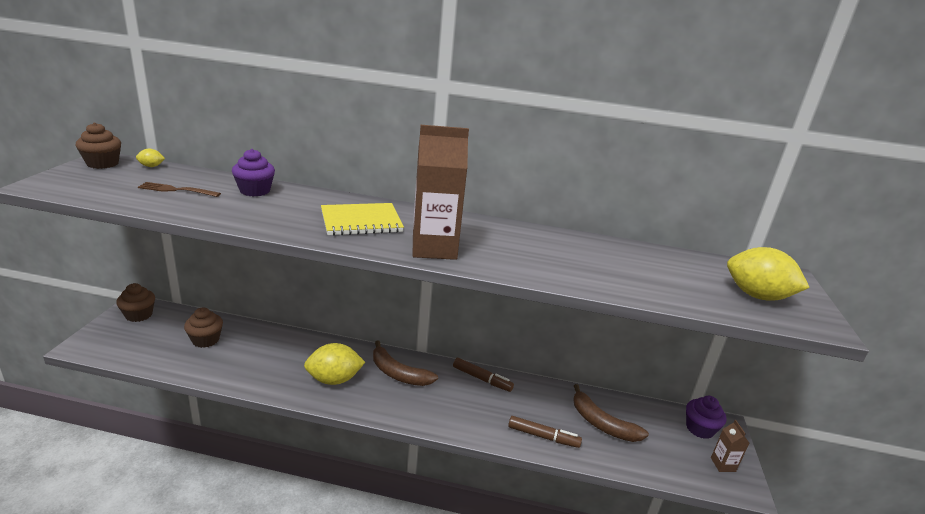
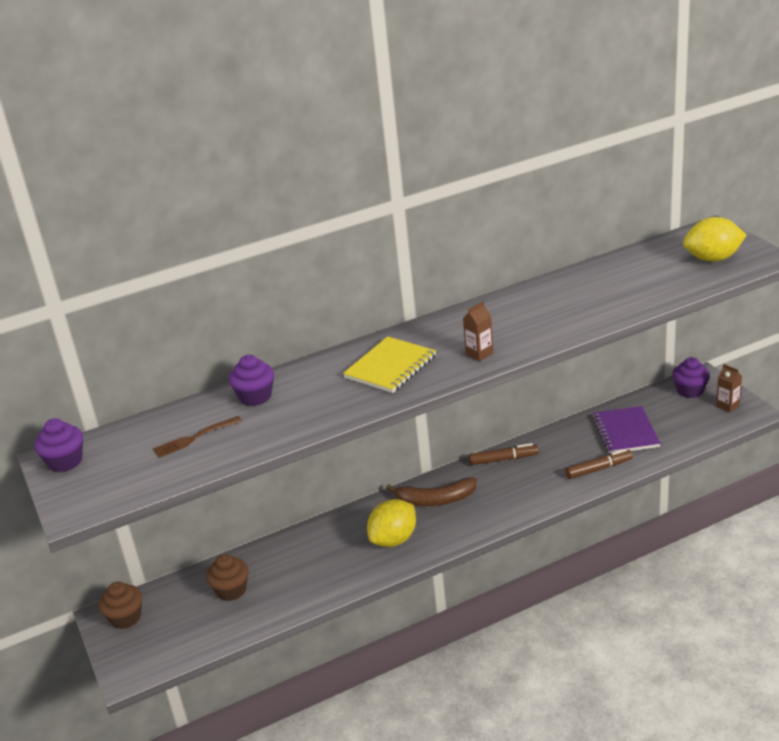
camera: 30 degrees left, 5 degrees up
(102, 164) = (65, 461): brown cupcake -> purple cupcake
(151, 166) = (113, 435): yellow lemon -> none
(434, 248) = (479, 354): brown carton -> brown carton, size x0.47
(601, 423) = (625, 432): brown banana -> purple notebook

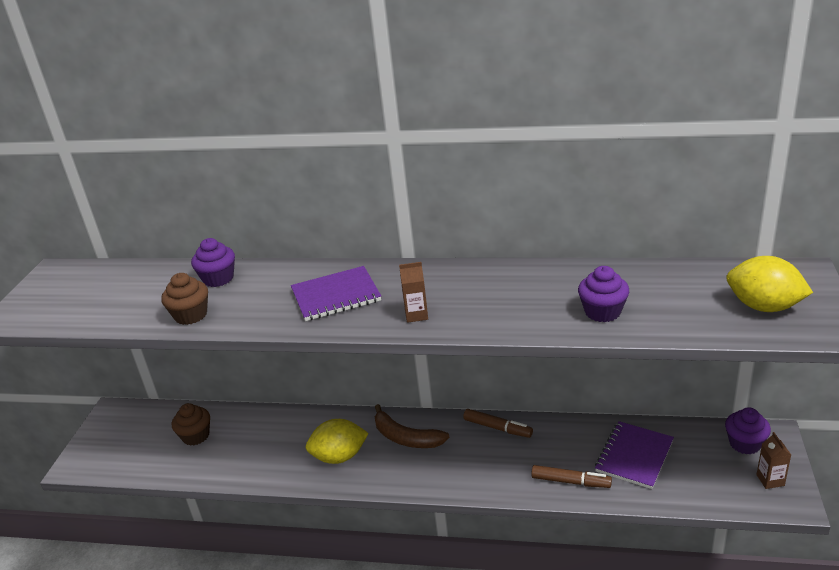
camera: 35 degrees right, 0 degrees up
(65, 461) = (55, 276): purple cupcake -> purple cupcake (602, 312)
(125, 618) = (119, 420): brown cupcake -> brown cupcake (191, 315)
(194, 438) = (140, 295): brown fork -> none
(390, 367) = (336, 296): yellow notebook -> purple notebook

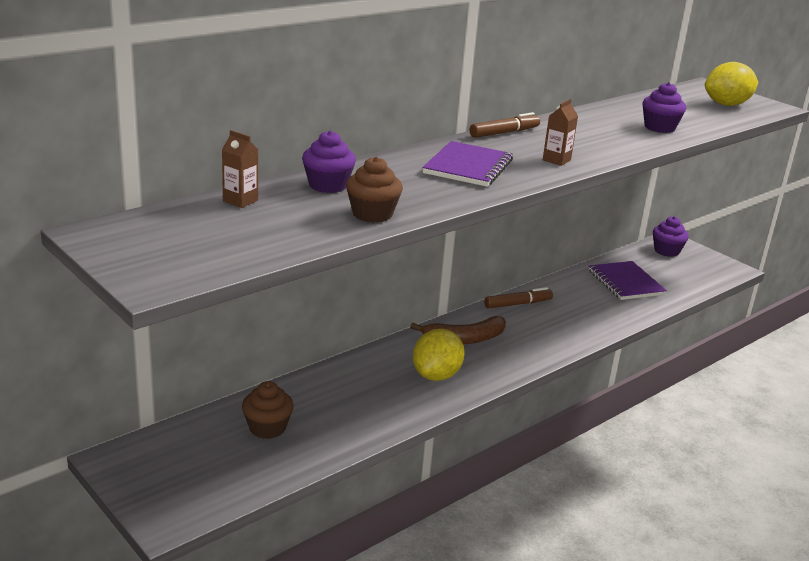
camera: 55 degrees left, 5 degrees down
(570, 481) = (617, 312): brown marker -> brown marker (504, 133)
(770, 480) = (707, 263): brown carton -> brown carton (240, 201)

